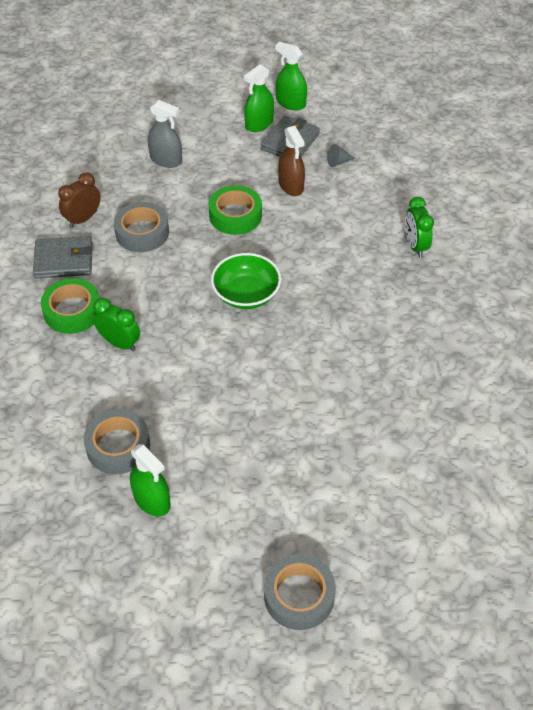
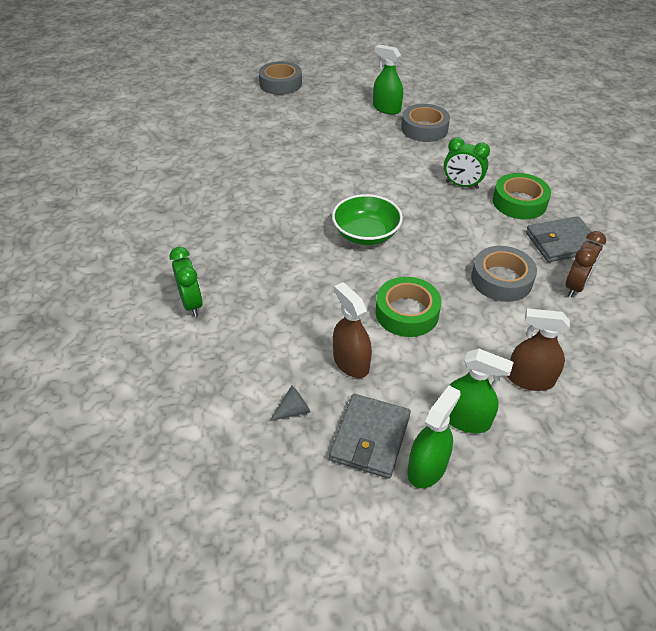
camera: 170 degrees right, 5 degrees down
(166, 160) = (530, 379): grey spray bottle -> brown spray bottle
(291, 103) = (389, 525): green spray bottle -> green spray bottle (465, 419)

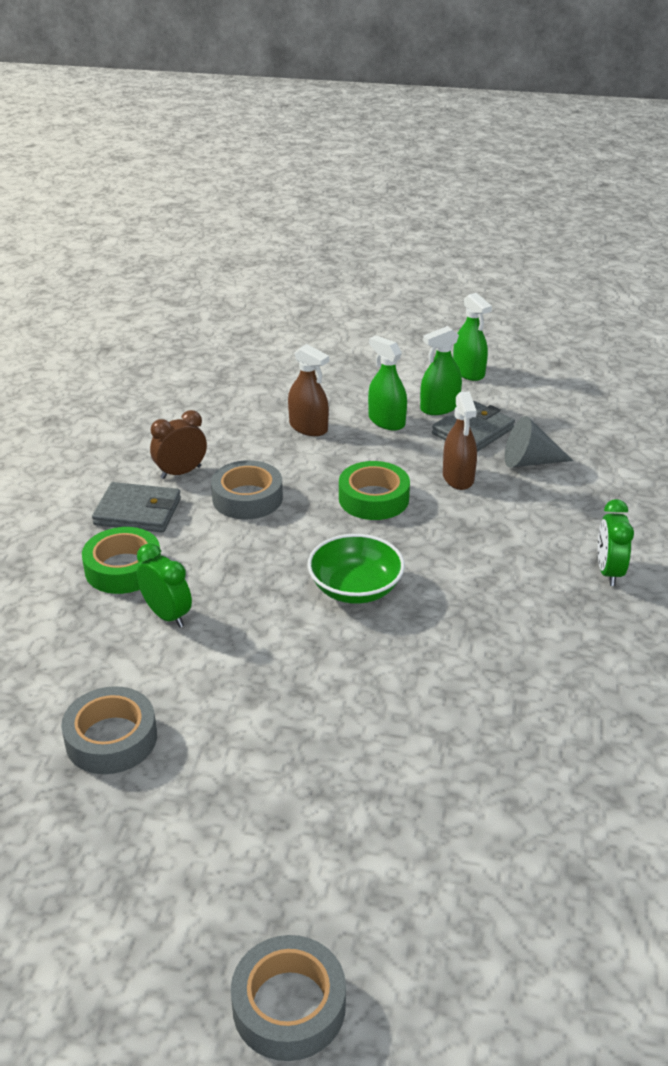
camera: 155 degrees left, 10 degrees down
(293, 410) = (529, 461): grey cone -> grey cone, size x1.76
(386, 108) = (127, 818): green spray bottle -> green spray bottle (468, 372)

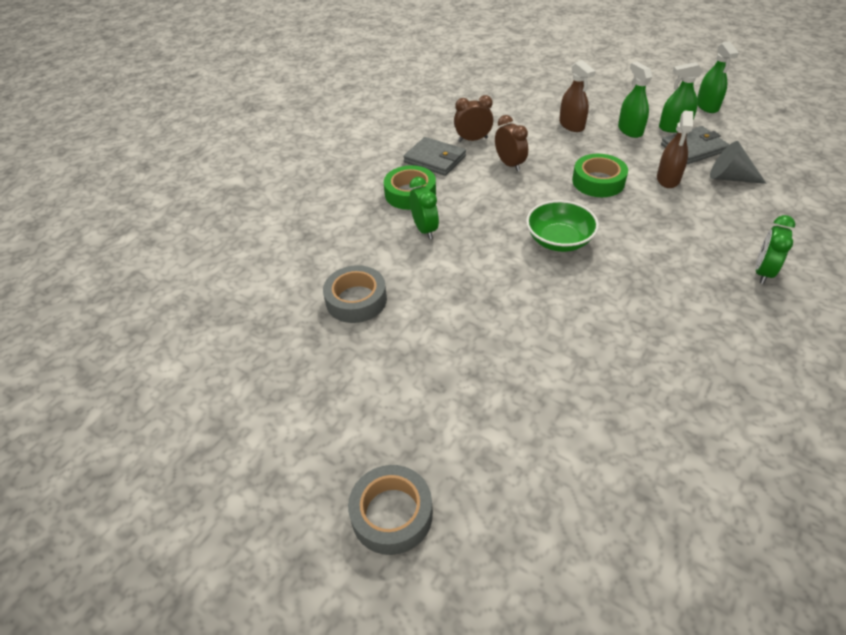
camera: 25 degrees right, 10 degrees up
(247, 498) = (509, 164): grey tape -> brown clock

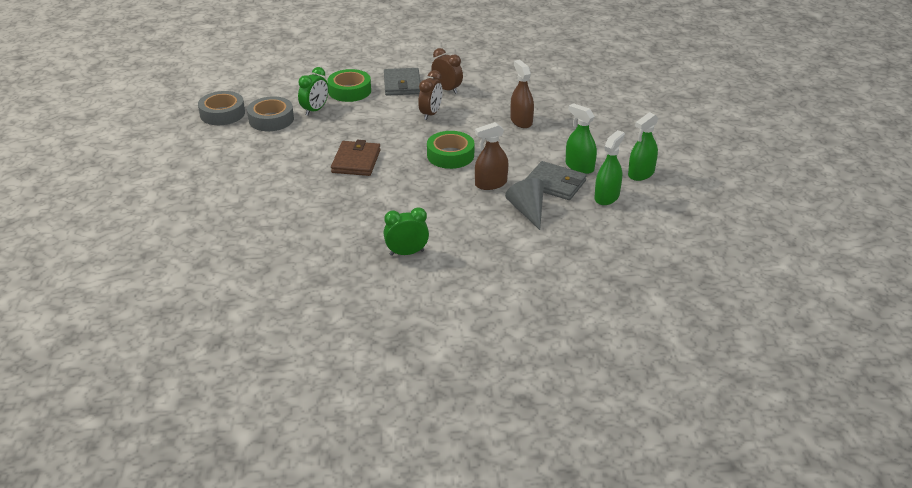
camera: 50 degrees right, 10 degrees down
(392, 514) = (74, 183): grey tape -> grey tape (271, 119)
(559, 240) = (356, 161): green bowl -> brown wallet
(571, 125) = (521, 121): brown spray bottle -> brown spray bottle turned 135 degrees clockwise
(630, 130) = (547, 148): green spray bottle -> green spray bottle (606, 197)

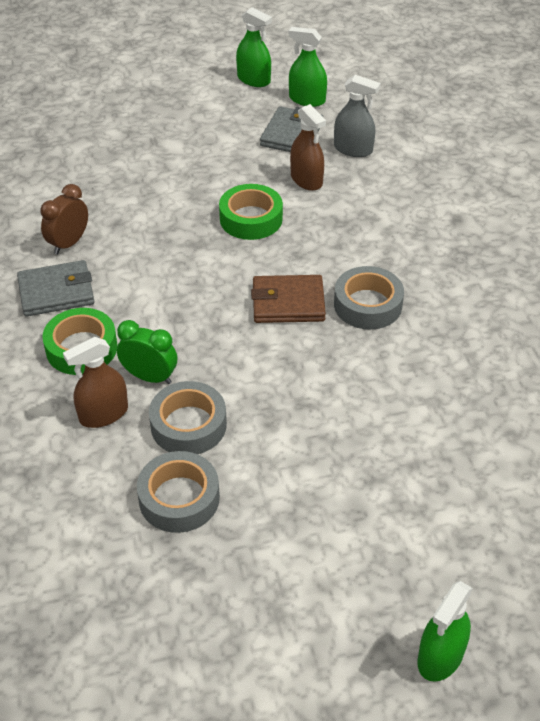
camera: 100 degrees left, 10 degrees up
(339, 192) = (367, 305): none -> grey tape
(406, 253) = (468, 227): green clock -> none
(431, 114) = (144, 250): brown clock -> none
(521, 121) = (152, 168): brown spray bottle -> brown spray bottle (103, 414)
(527, 211) = (353, 149): grey cone -> grey spray bottle
(579, 167) = (251, 119): green spray bottle -> green spray bottle (440, 656)

